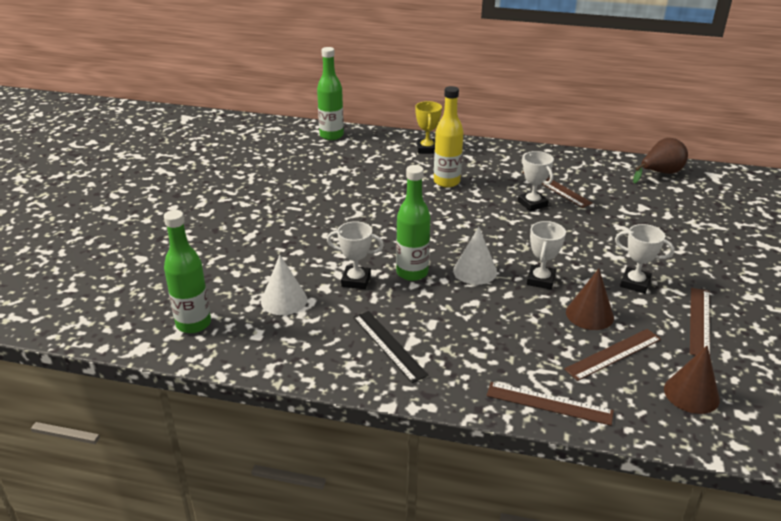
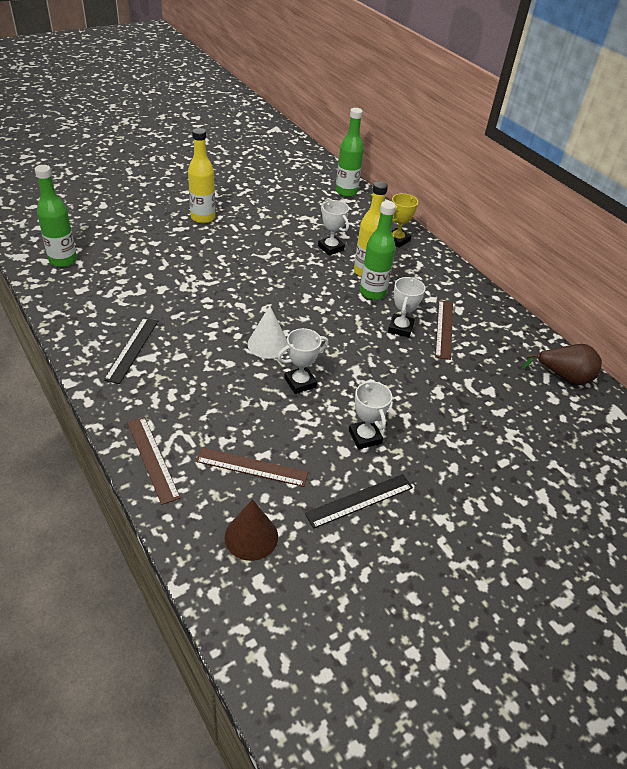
camera: 40 degrees right, 10 degrees up
(255, 216) = (203, 218): none -> yellow bottle
(284, 300) = (127, 280): white cone -> none
(356, 280) = (186, 297): white trophy -> white trophy (331, 248)
(412, 273) = (227, 316): green bottle -> green bottle (372, 293)
(589, 314) = (288, 430): brown cone -> none
(699, 321) = (359, 500): brown ruler -> black ruler

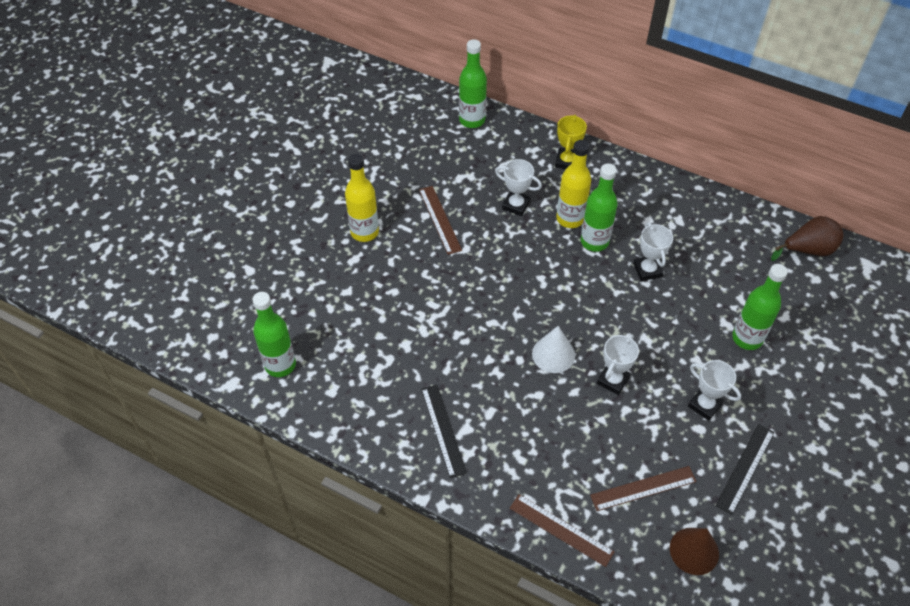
camera: 25 degrees left, 10 degrees up
(444, 329) = (683, 250): brown ruler -> brown ruler (440, 219)
(449, 410) = (747, 338): none -> green bottle

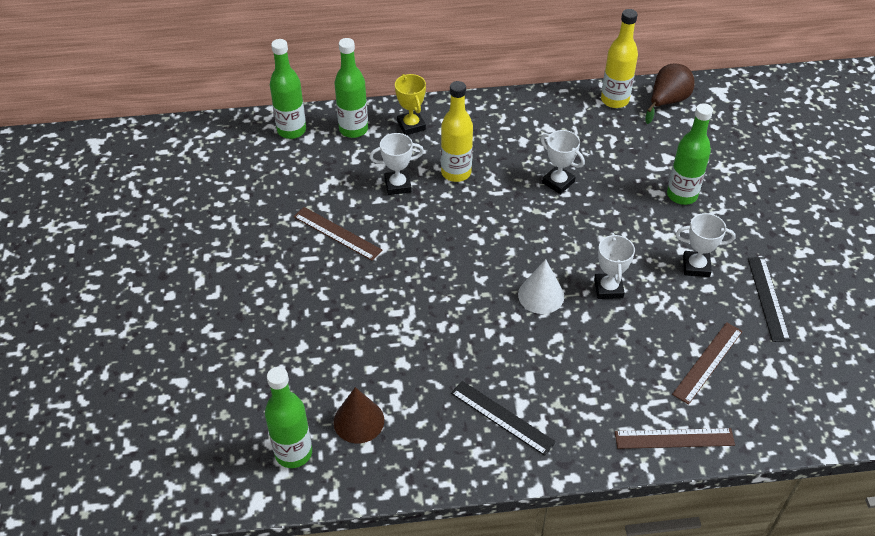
camera: 35 degrees left, 5 degrees down
(364, 232) = (272, 282): yellow bottle -> yellow bottle (614, 100)
(594, 241) = (493, 181): green bottle -> green bottle (353, 129)
(694, 551) = (787, 387): brown cone -> brown cone (359, 421)

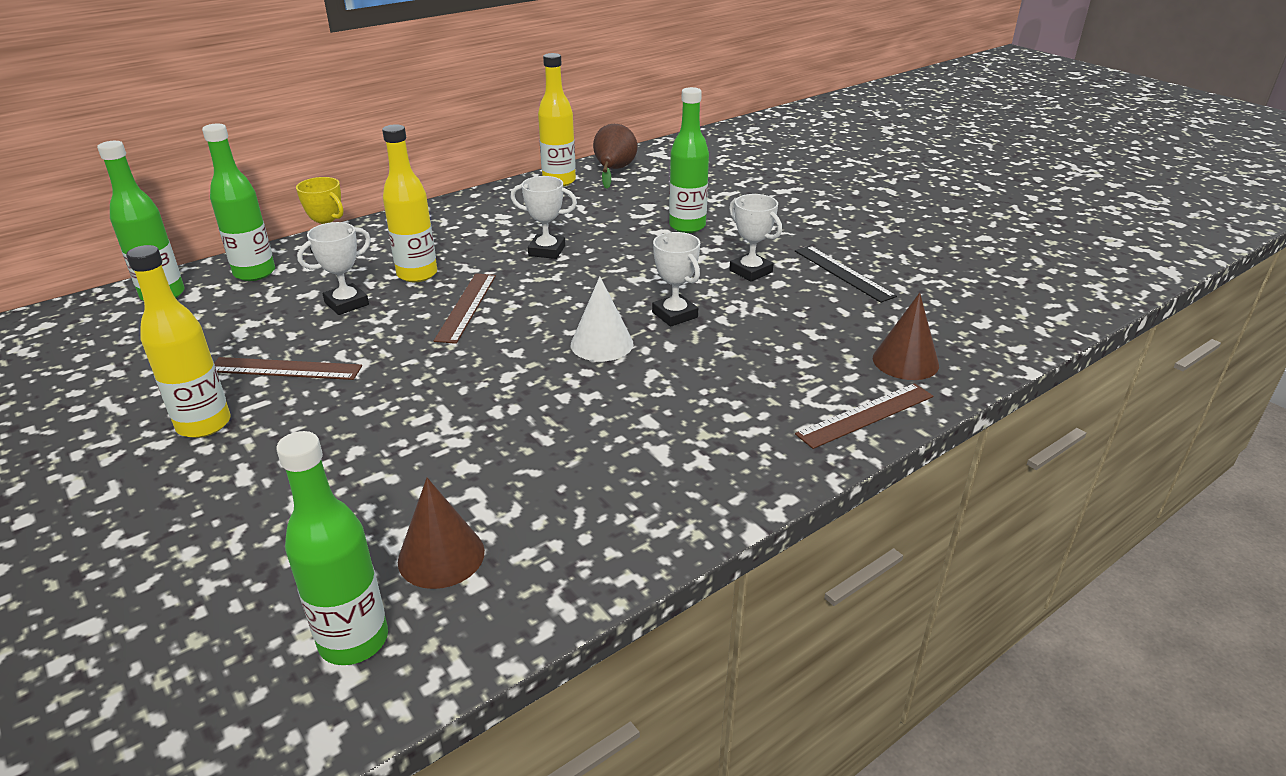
camera: 30 degrees left, 15 degrees down
(276, 262) = (204, 424): none -> yellow bottle
(502, 417) = (646, 473): black ruler -> none
(696, 266) = (751, 271): white trophy -> white trophy turned 75 degrees clockwise
(708, 362) = (835, 339): brown ruler -> brown ruler (466, 307)
(742, 405) = (905, 361): none -> brown cone

